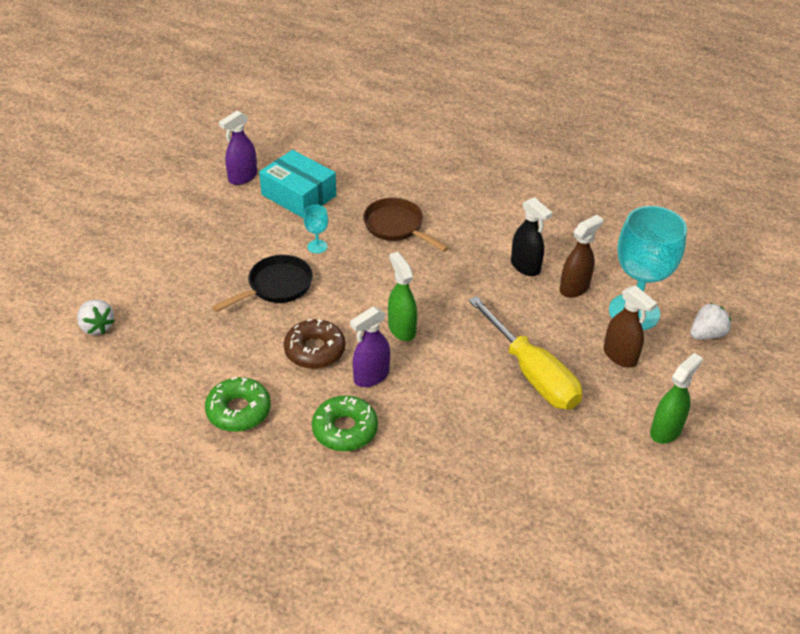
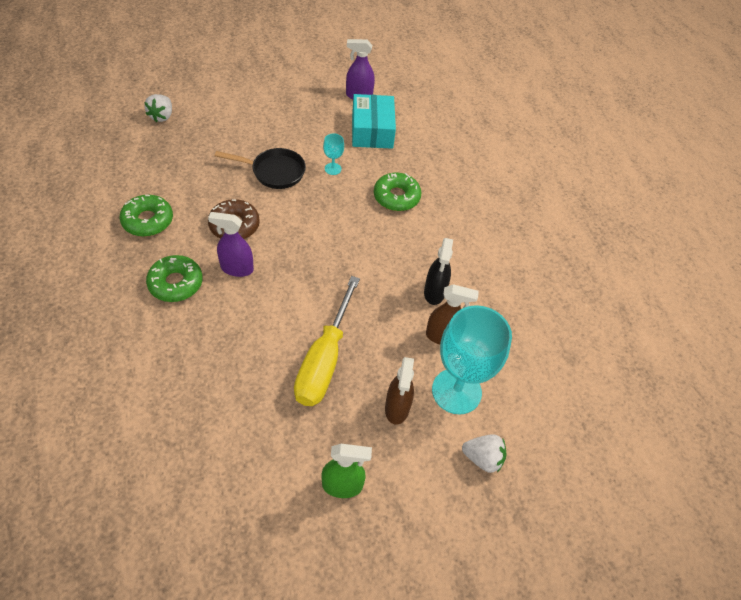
camera: 45 degrees right, 10 degrees up
(397, 227) = (396, 197): brown pan -> green donut
(401, 329) = (297, 258): green spray bottle -> none

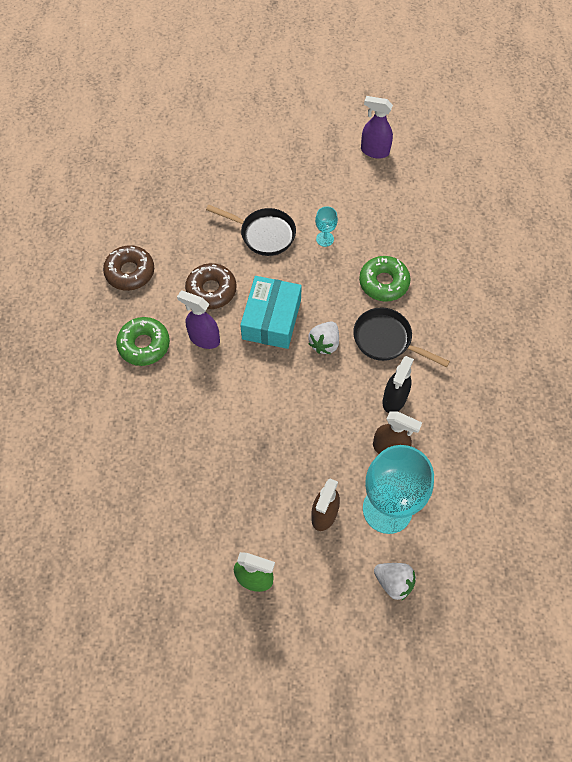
camera: 20 degrees right, 10 degrees up
(148, 221) = (130, 272): green donut -> brown donut
(162, 116) = (164, 152): white strawberry -> white strawberry (324, 343)
(324, 360) = (266, 451): yellow screwdriver -> none
(372, 131) = (378, 198): turquoise box -> turquoise box (271, 319)
(412, 243) = (386, 340): none -> black pan

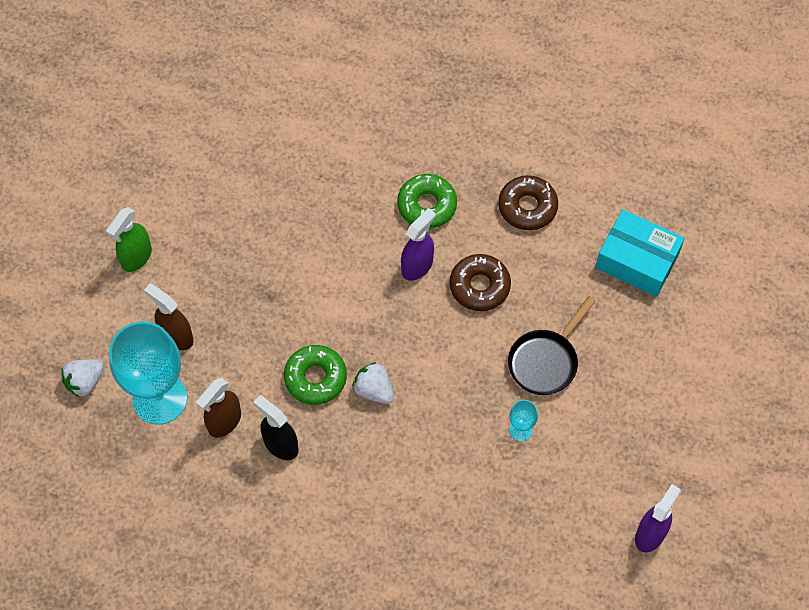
camera: 105 degrees right, 0 degrees up
(271, 319) = (422, 341): turquoise box -> turquoise box (637, 260)
(383, 283) = (438, 481): green donut -> green donut (315, 378)
(386, 340) = (358, 460): black pan -> none

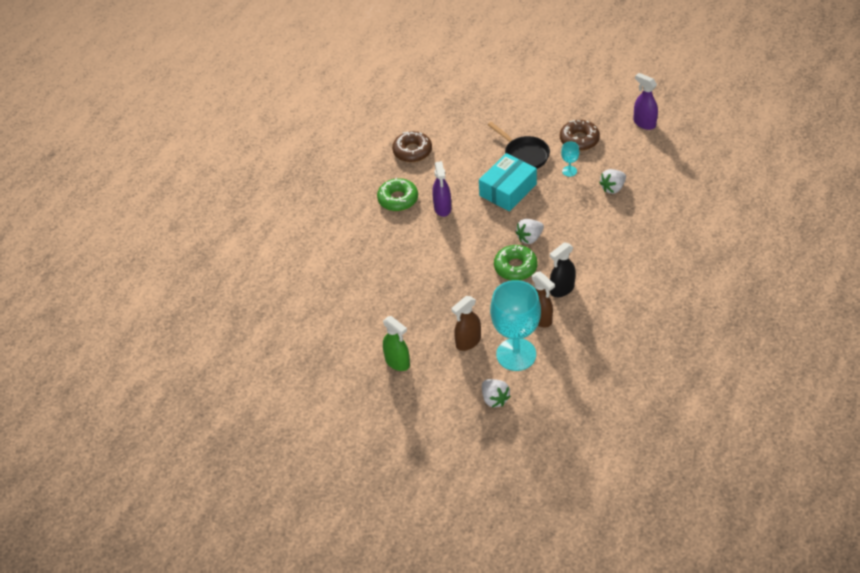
camera: 75 degrees left, 15 degrees down
(417, 266) = (442, 208): purple spray bottle -> purple spray bottle turned 150 degrees counterclockwise
(479, 286) = (465, 179): brown donut -> brown donut (579, 140)
(493, 497) = (613, 188): none -> white strawberry
(637, 260) = (463, 107): turquoise box -> turquoise box (508, 190)

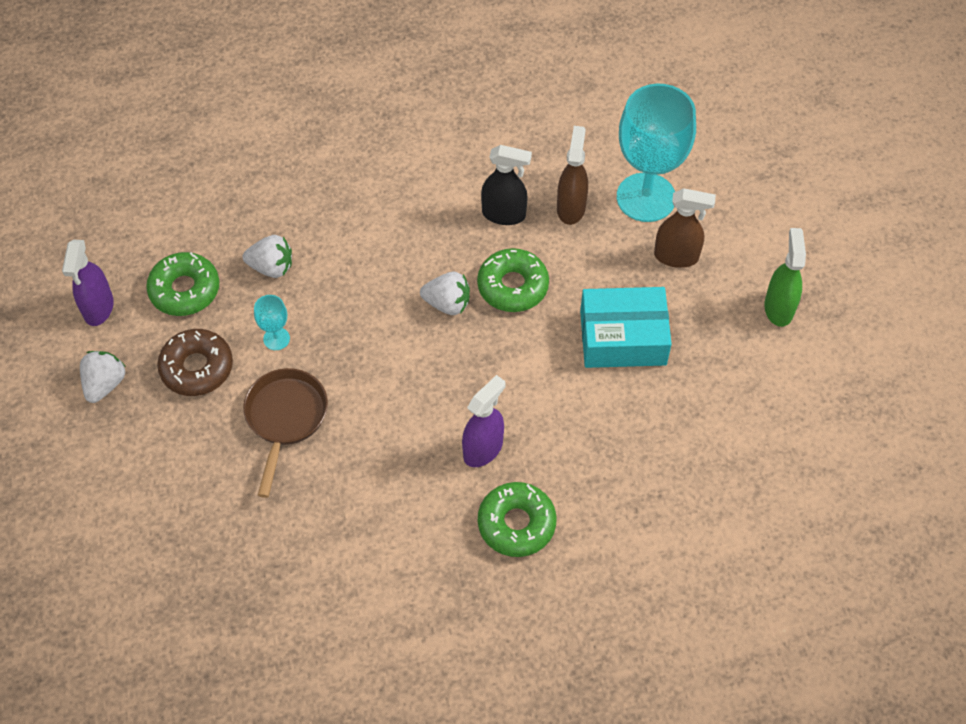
camera: 135 degrees left, 10 degrees up
(412, 151) = (399, 584): brown donut -> none
(494, 399) = (725, 178): white strawberry -> white strawberry (105, 384)
(508, 190) = (377, 390): turquoise box -> turquoise box (623, 338)
(524, 155) = (285, 419): black pan -> brown pan
(627, 154) = (185, 290): none -> green donut

